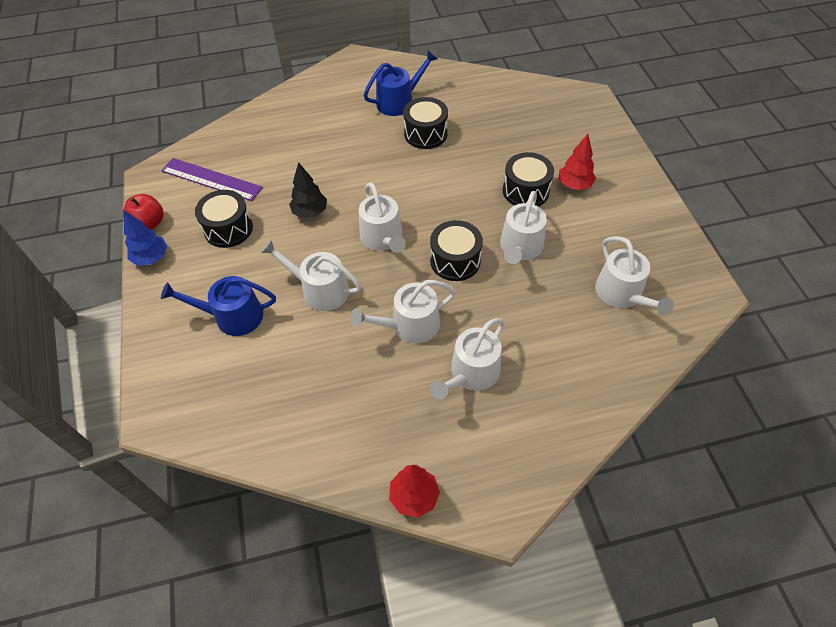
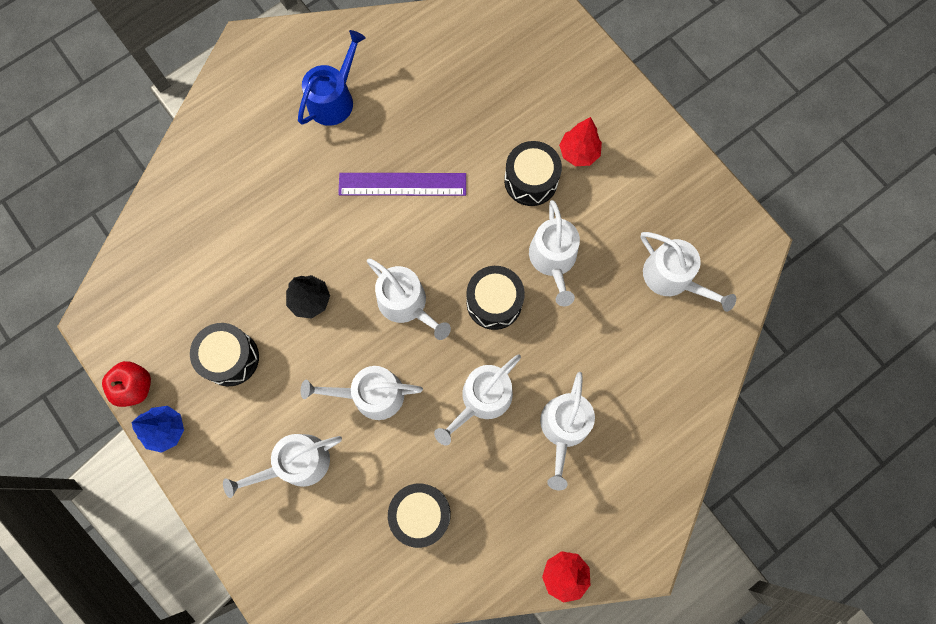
camera: 25 degrees left, 20 degrees up
(211, 179) = (171, 298): purple ruler -> purple ruler (402, 184)
(232, 316) = (296, 463): blue watering can -> white watering can
(425, 134) = (387, 138): black drum -> black drum (421, 514)

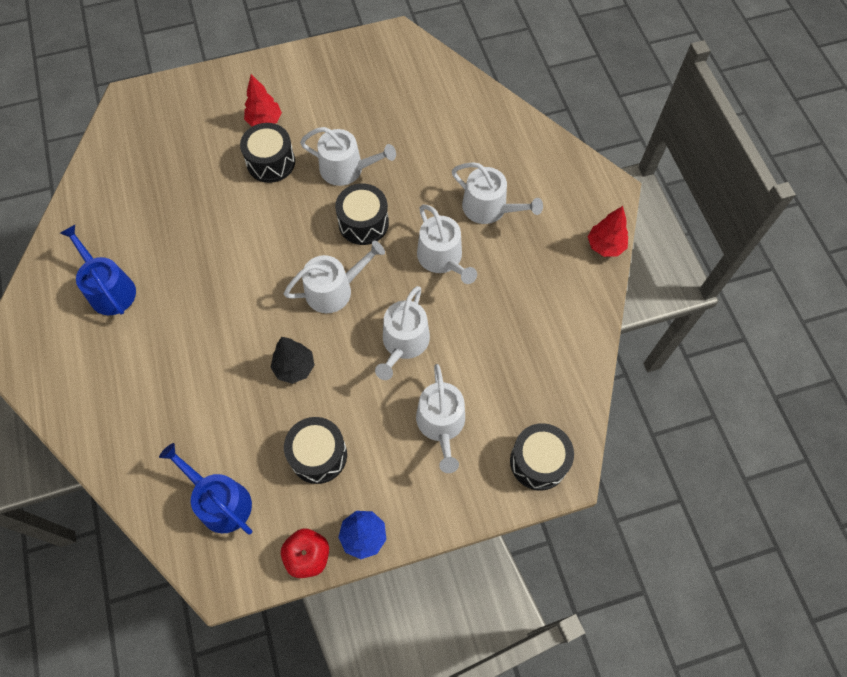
camera: 70 degrees left, 10 degrees down
(162, 289) = (220, 501): none -> blue watering can
(402, 184) = (223, 259): purple ruler -> none
(421, 514) = (522, 335): black drum -> black drum (538, 461)
(672, 278) = (399, 96): white watering can -> none

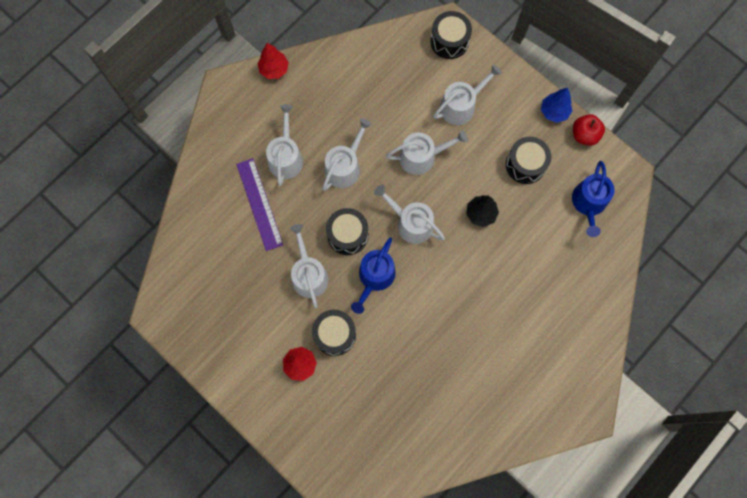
camera: 120 degrees left, 10 degrees up
(109, 289) = (504, 377): blue watering can -> blue watering can (375, 277)
(451, 161) = (259, 204): none -> purple ruler

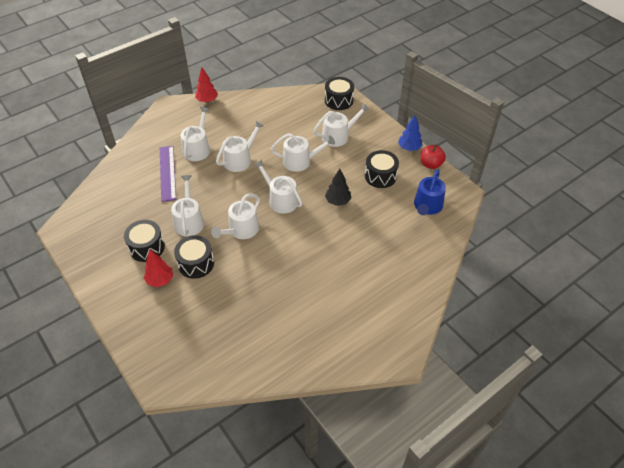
camera: 10 degrees right, 25 degrees down
(347, 235) = (228, 200): black drum -> black drum (147, 247)
(375, 277) = (241, 230): blue watering can -> white watering can

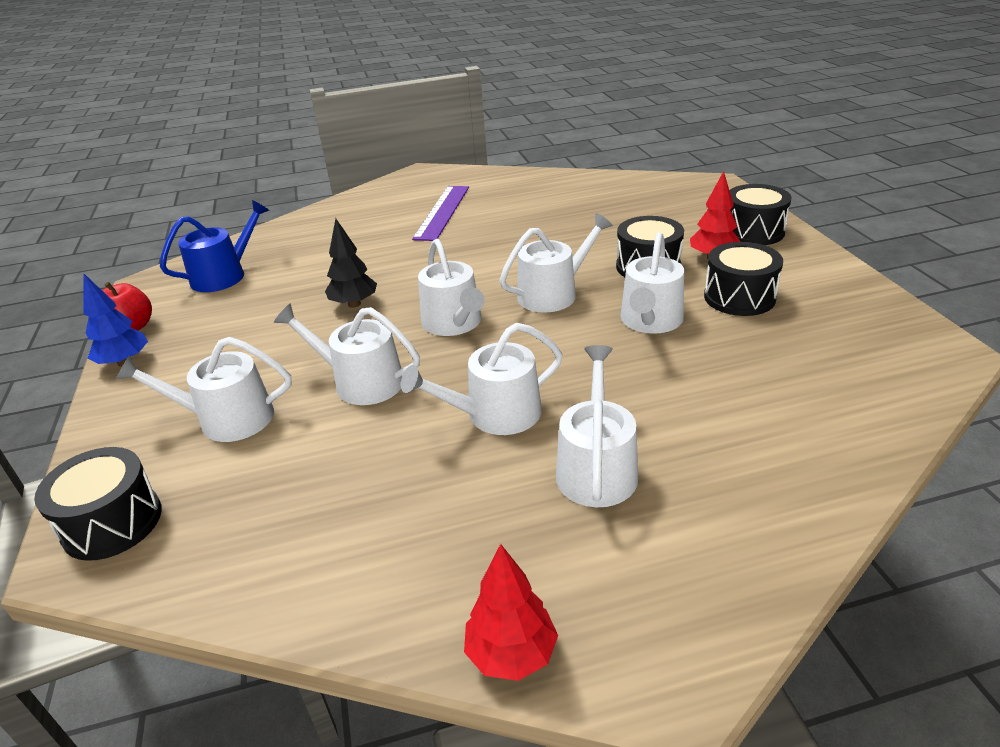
camera: 155 degrees left, 15 degrees down
(167, 173) = (691, 420): purple ruler -> purple ruler (442, 212)
(197, 148) = (596, 468): white watering can -> white watering can turned 150 degrees clockwise
(380, 176) = (239, 326): black drum -> black drum (753, 232)

